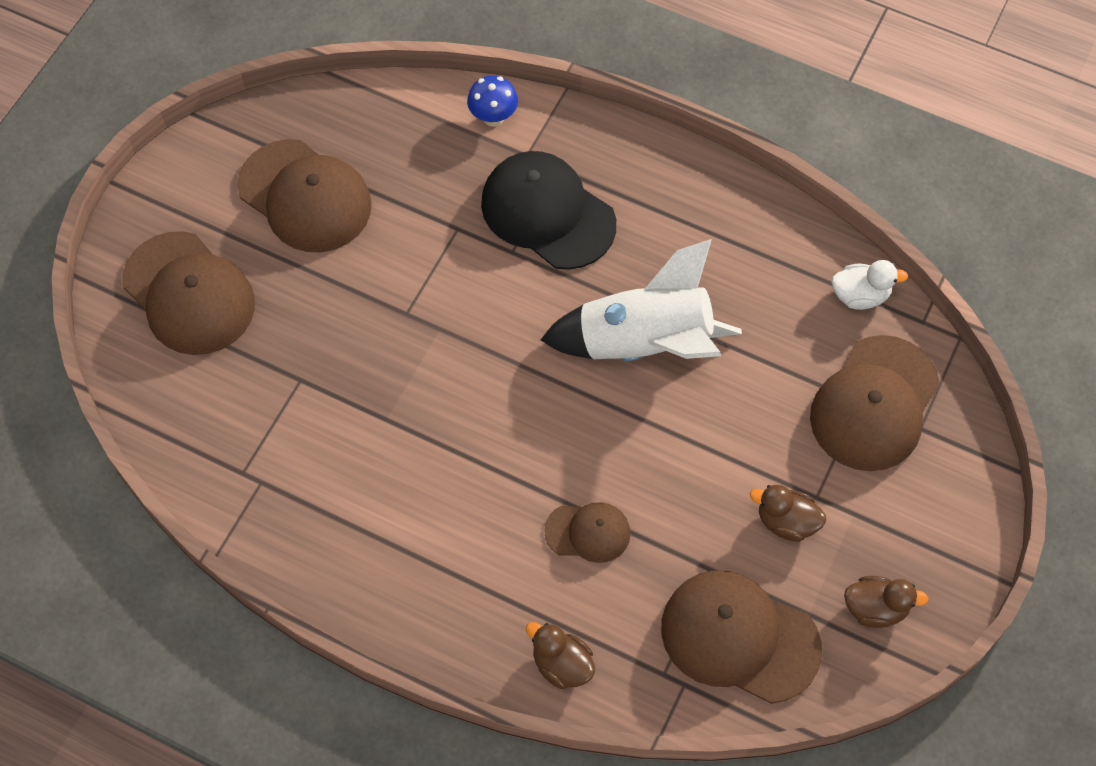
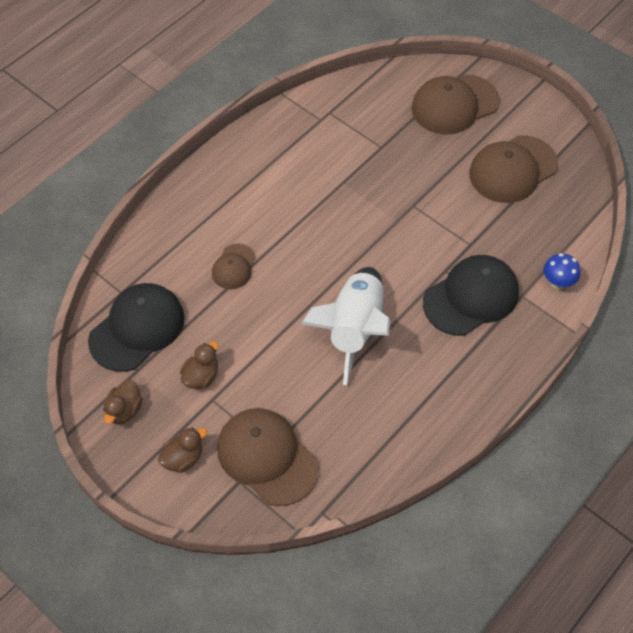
camera: 105 degrees right, 5 degrees down
(562, 665) = (158, 235): brown duck -> brown duck (183, 458)
(739, 637) = (137, 328): brown cap -> black cap
(860, 295) = (355, 476): white duck -> none

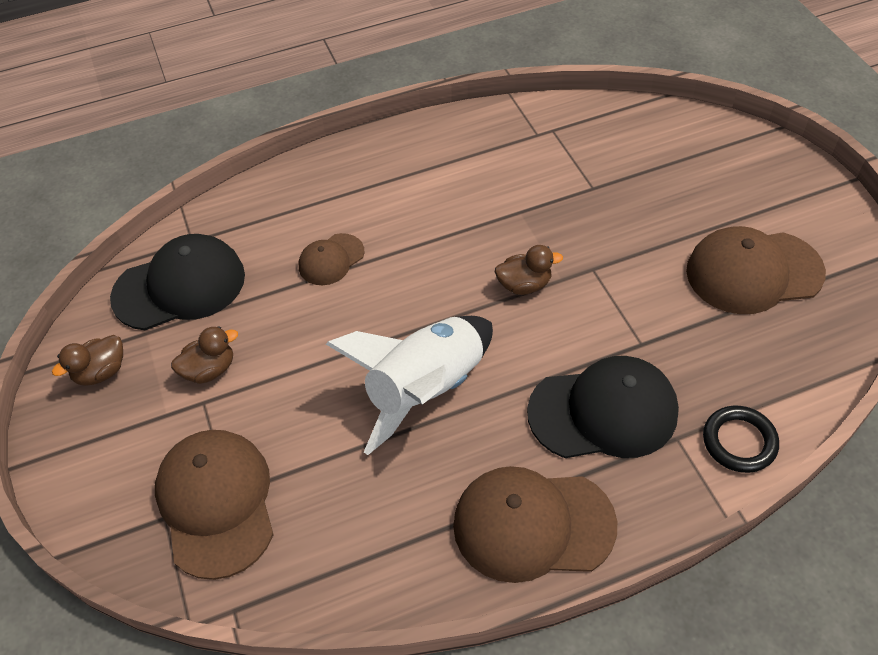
camera: 30 degrees right, 5 degrees down
(183, 458) = (123, 458): brown duck -> brown duck (524, 285)
(454, 105) = (716, 170): brown cap -> brown cap (533, 525)
(557, 282) = (739, 441): blue mushroom -> black ring

